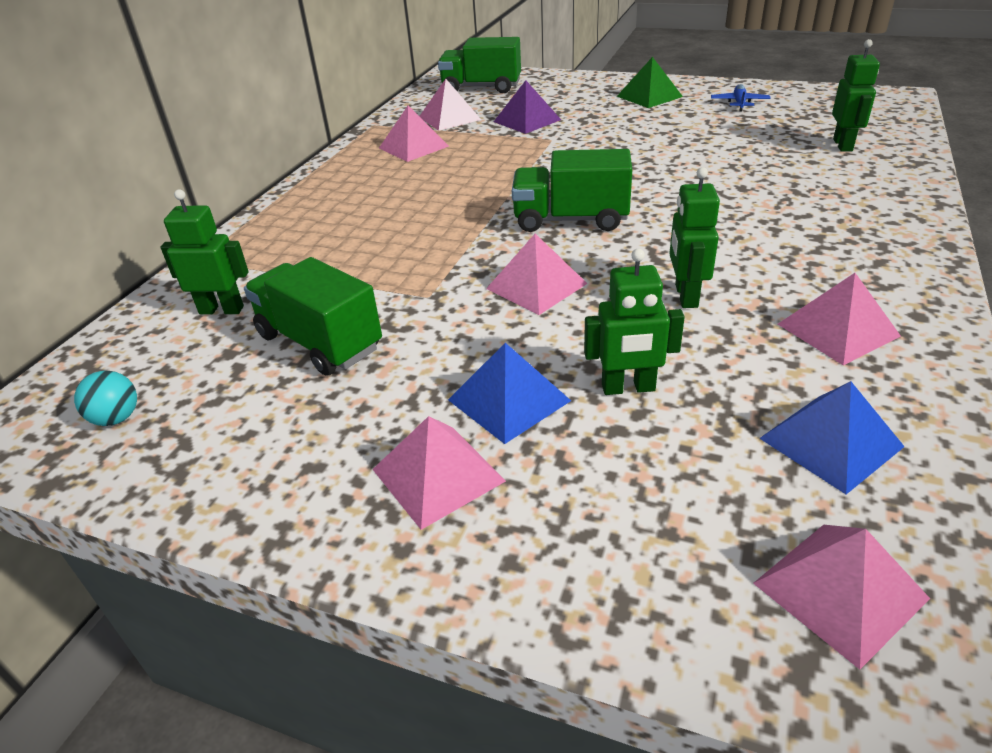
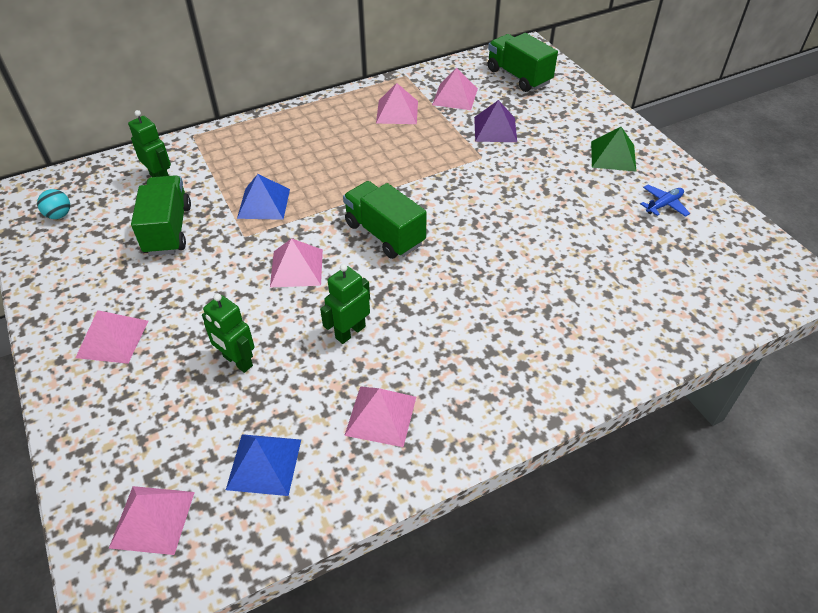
camera: 40 degrees right, 10 degrees up
(508, 400) = (186, 325): blue pyramid -> blue pyramid (263, 203)
(843, 145) = (658, 295): green robot -> none

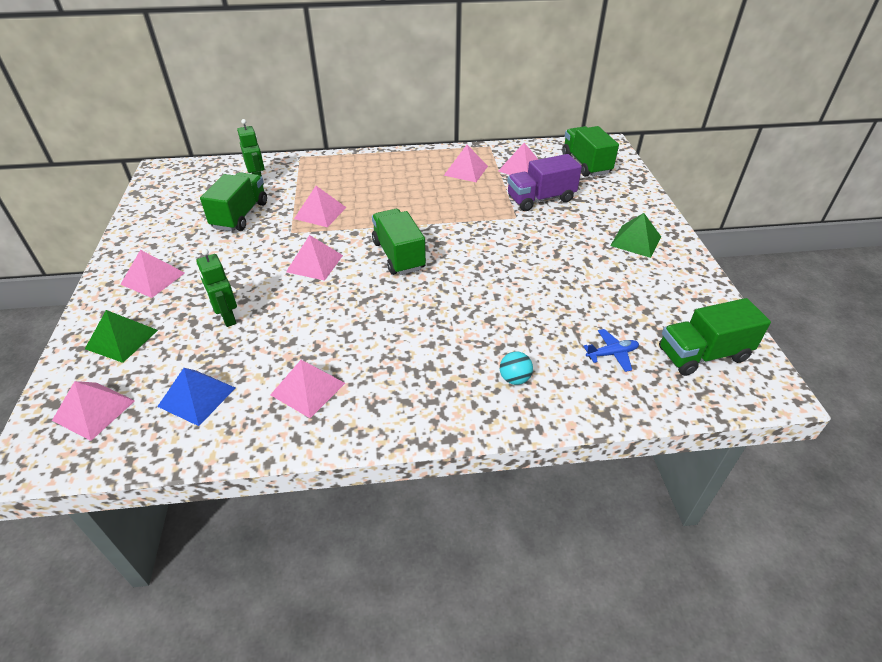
camera: 20 degrees right, 5 degrees down
(59, 215) = (174, 189): turquoise ball -> turquoise ball (514, 379)
(126, 425) = (121, 339): none -> green pyramid
(263, 203) = (320, 213): blue pyramid -> pink pyramid
(350, 332) = (324, 320): green robot -> none
(495, 129) = (540, 199): purple pyramid -> purple truck
(664, 205) = (661, 290): blue plane -> blue plane (612, 354)
(733, 262) = (703, 354): none -> green truck

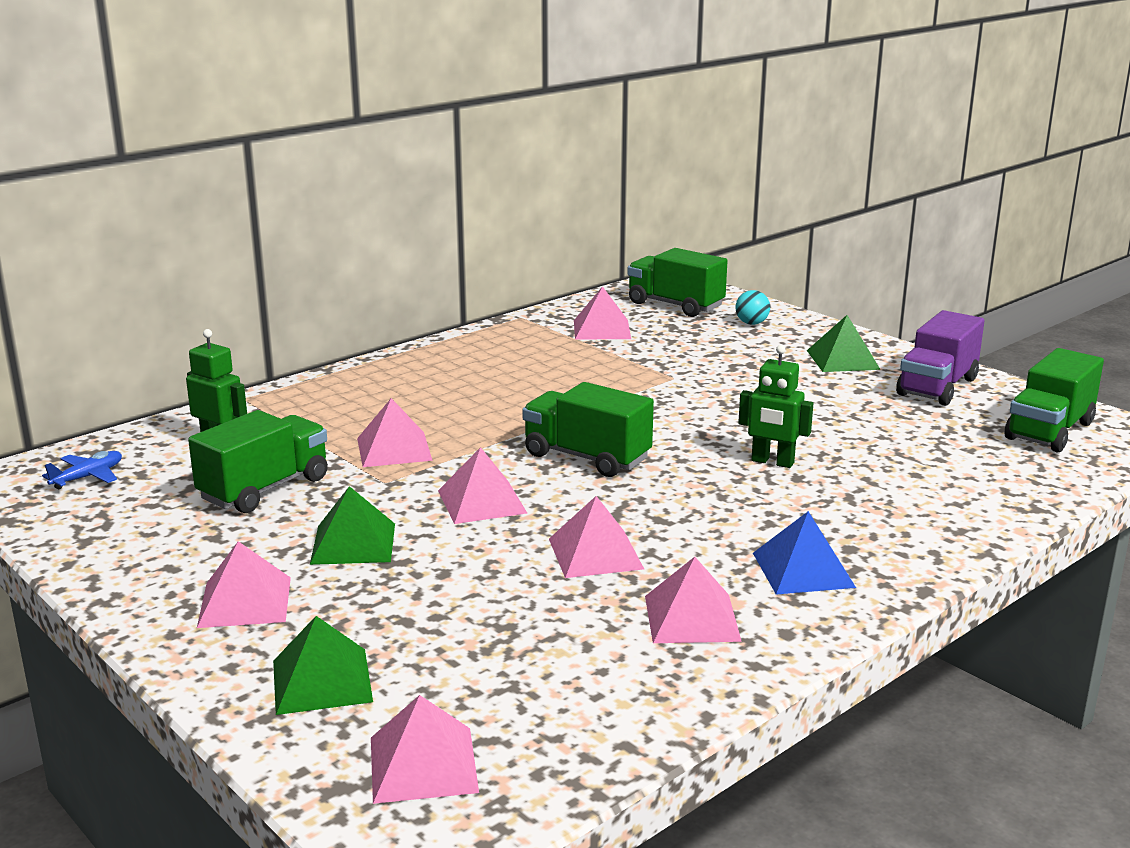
camera: 35 degrees left, 20 degrees down
(197, 397) = (556, 686): blue pyramid -> blue pyramid (803, 570)
(227, 317) = (452, 597): green robot -> green robot (772, 462)
(232, 264) = (353, 543): none -> green pyramid
(240, 215) = (264, 489): green truck -> green truck turned 60 degrees clockwise
(466, 170) = (531, 349): pink pyramid -> pink pyramid (595, 553)
(514, 379) = (908, 516): turquoise ball -> turquoise ball (751, 323)
(540, 199) = (675, 352): purple truck -> purple truck (937, 387)
(612, 354) = (969, 461): blue plane -> blue plane (88, 477)

